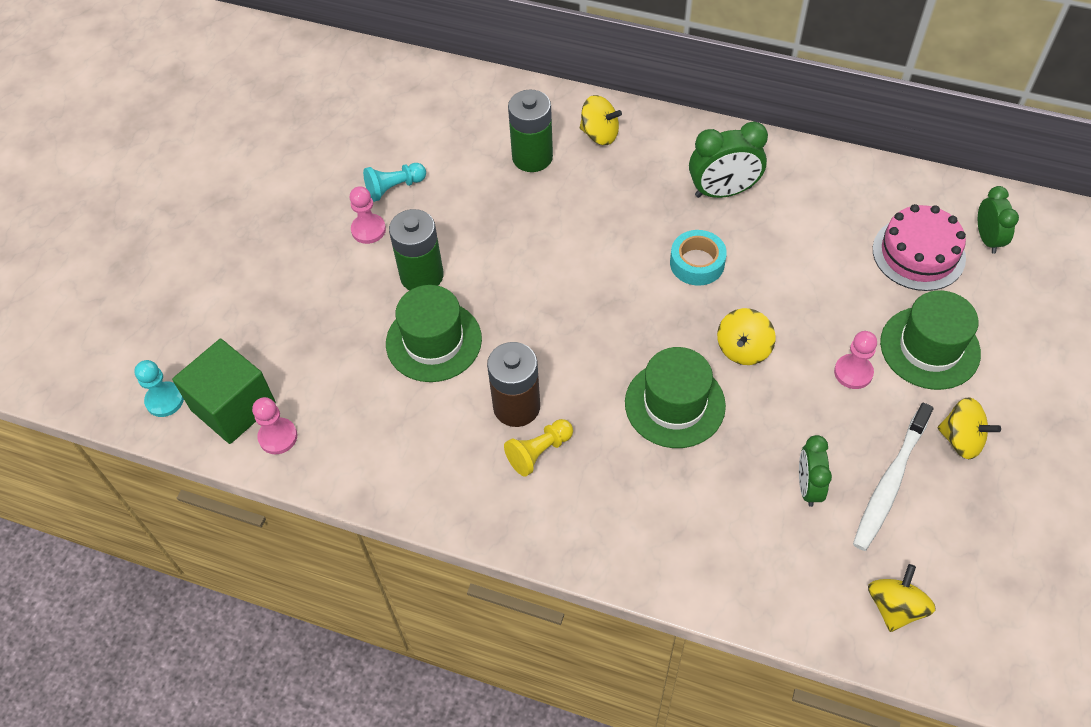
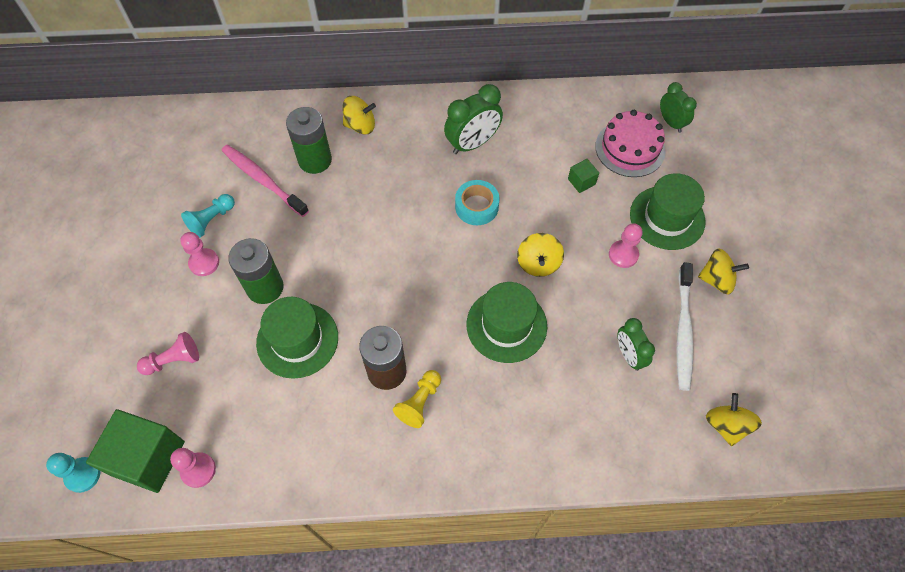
camera: 25 degrees left, 5 degrees up
(297, 319) = (173, 360): none -> pink pawn
(466, 162) = (263, 180): none -> pink toothbrush
(838, 273) = (581, 181): none -> green cube

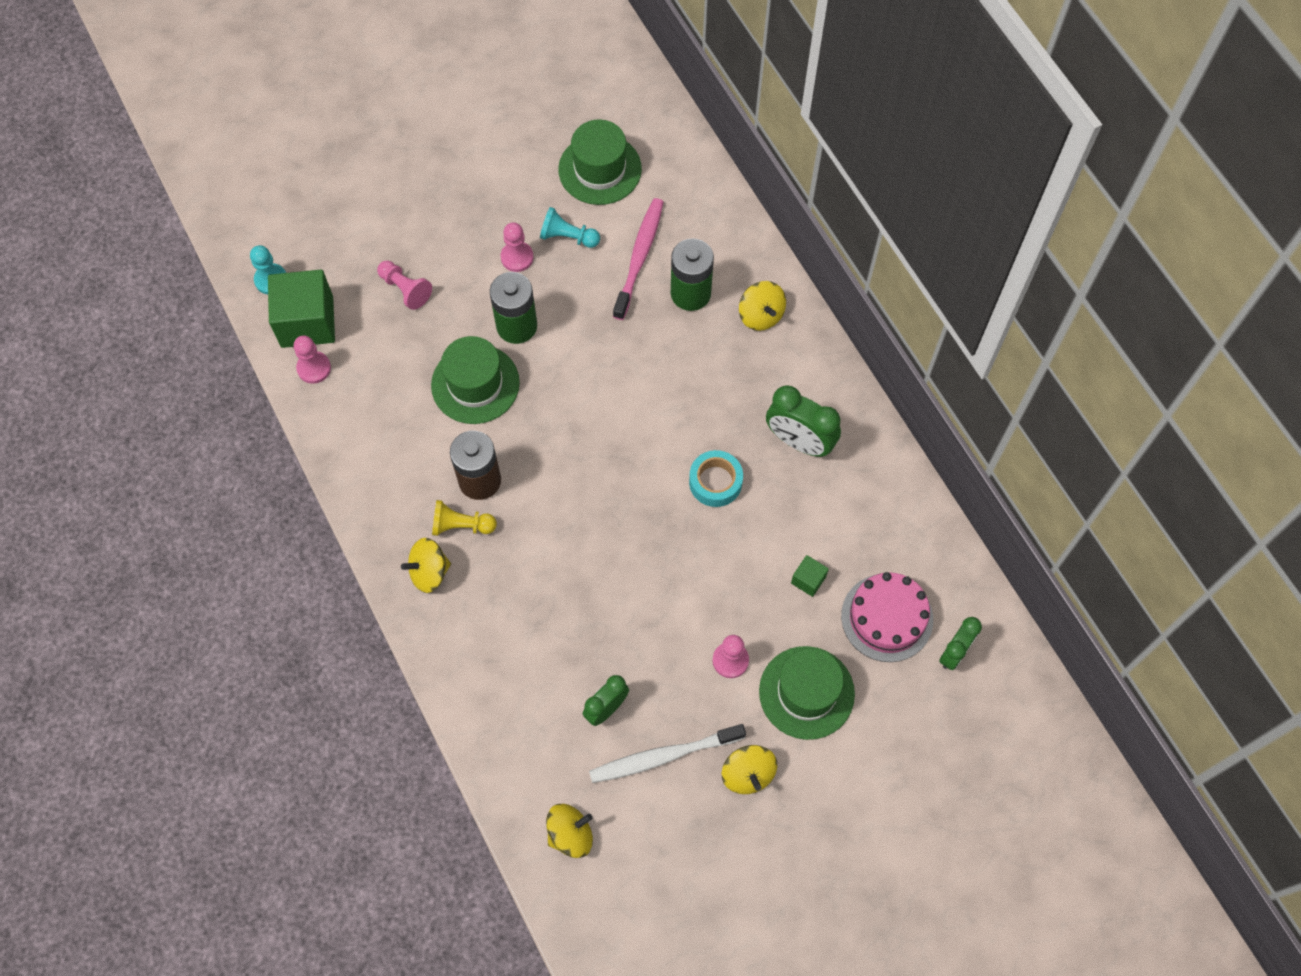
camera: 65 degrees right, 5 degrees up
(506, 325) = (583, 572): green hat -> green hat (600, 169)
(538, 263) = (674, 575): yellow spinning top -> yellow spinning top (429, 572)

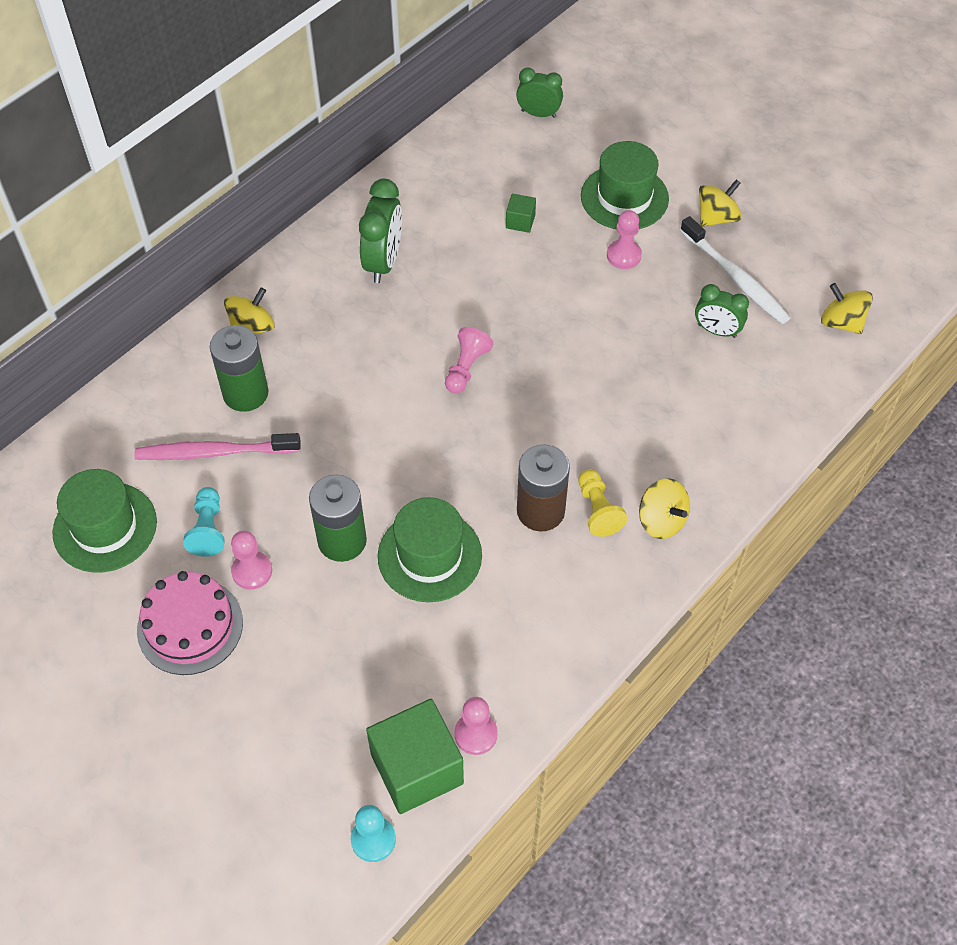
camera: 110 degrees left, 10 degrees down
(405, 289) = (334, 674): pink pawn -> pink pawn (466, 368)
(715, 482) = (453, 313): turquoise tape -> none
(887, 617) = (529, 162): pink cake -> pink cake (190, 626)

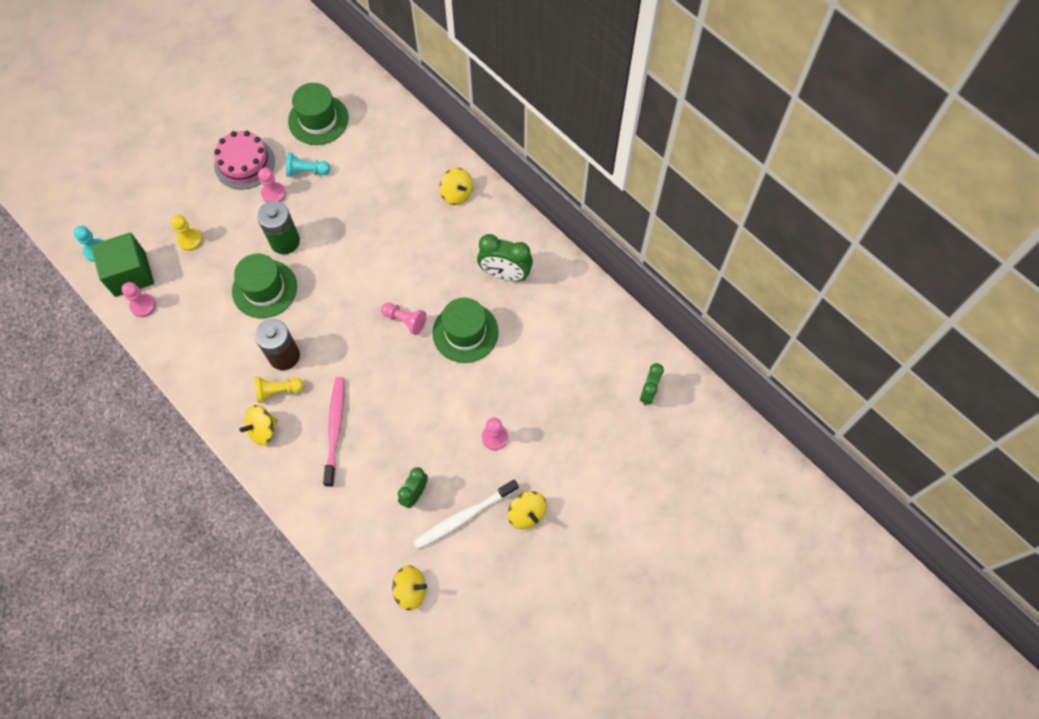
camera: 95 degrees right, 10 degrees up
(214, 452) = (361, 174): pink toothbrush -> pink toothbrush (335, 429)
(245, 393) = (403, 190): green battery -> none
(345, 685) = (190, 240): none -> yellow pawn
(520, 221) = (535, 367): green cube -> none
(624, 197) = (553, 446): green hat -> green hat (465, 332)
(841, 322) = (410, 590): yellow spinning top -> yellow spinning top turned 45 degrees clockwise

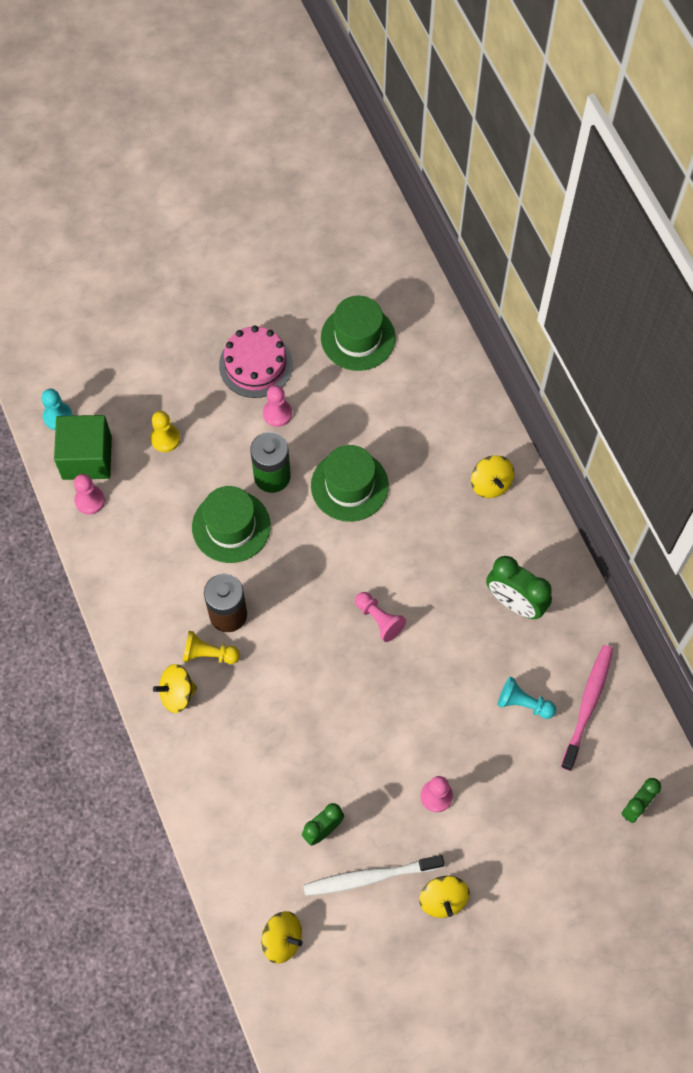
camera: 20 degrees right, 0 degrees up
(307, 171) = (324, 398): turquoise pawn -> turquoise pawn (523, 703)
(335, 429) = (258, 721): pink toothbrush -> pink toothbrush (587, 705)
(465, 332) = (444, 658): green hat -> green hat (349, 486)

